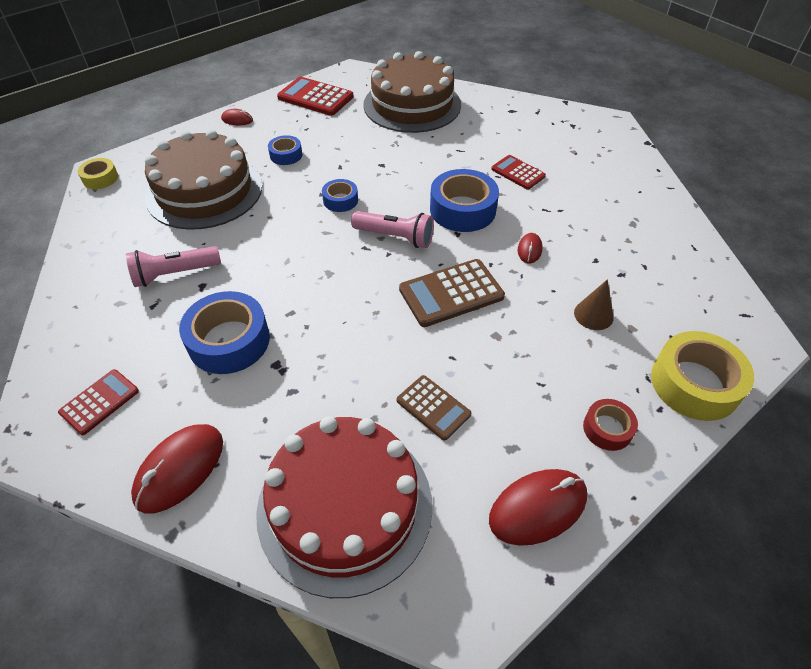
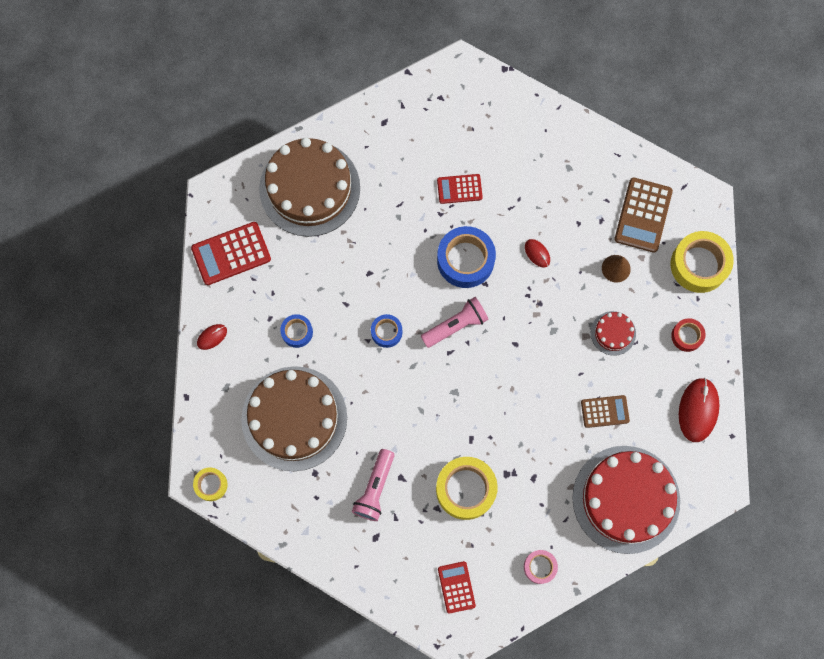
camera: 50 degrees left, 25 degrees up
(180, 469) = (539, 567): red mouse -> pink tape
(229, 341) = (465, 489): blue tape -> yellow tape
(451, 293) = (533, 333): brown calculator -> brown calculator (643, 215)
(527, 356) = (613, 333): none -> red cake

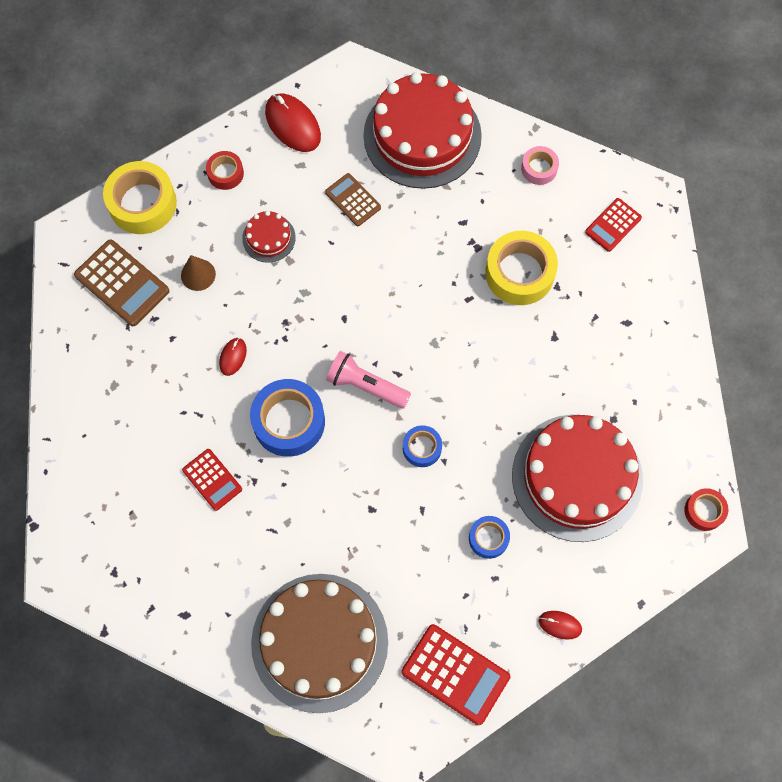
camera: 125 degrees left, 5 degrees down
(211, 485) = (704, 511): yellow tape -> red tape
(294, 418) = (577, 477): brown cake -> red cake
(375, 489) = (583, 353): pink flashlight -> none
(643, 215) = (122, 283): brown calculator -> brown calculator turned 60 degrees clockwise
(698, 410) = (293, 124): red mouse -> red mouse turned 75 degrees clockwise

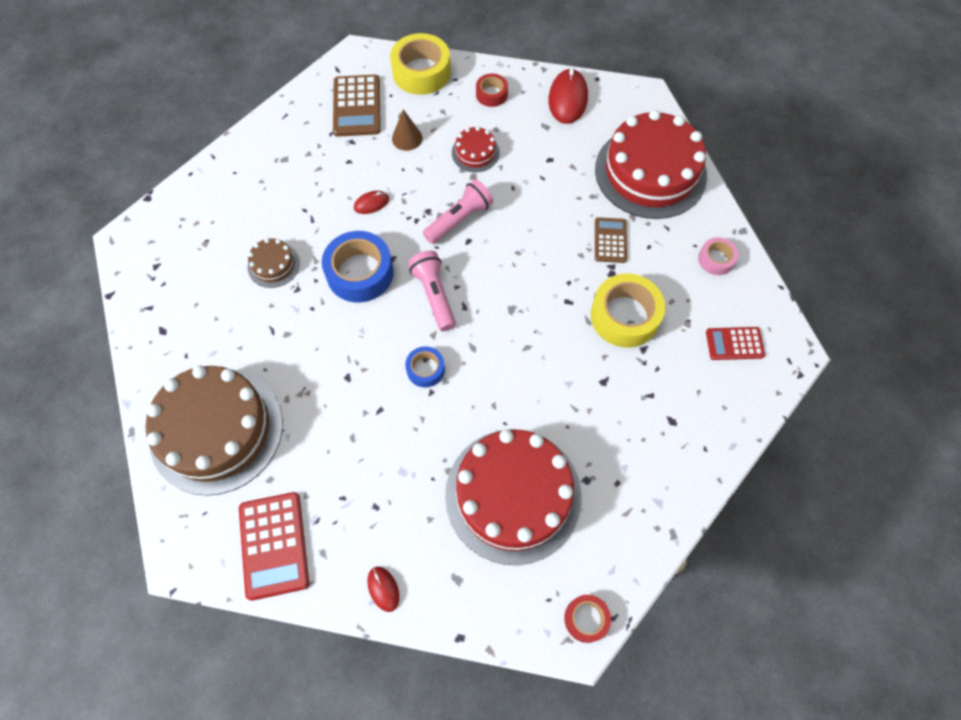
camera: 45 degrees right, 5 degrees down
(212, 480) = (273, 265): red calculator -> brown cake
(318, 307) = (459, 219): none -> pink flashlight
(353, 200) = (557, 174): brown calculator -> brown calculator (610, 240)
(488, 538) = (402, 474): blue tape -> none

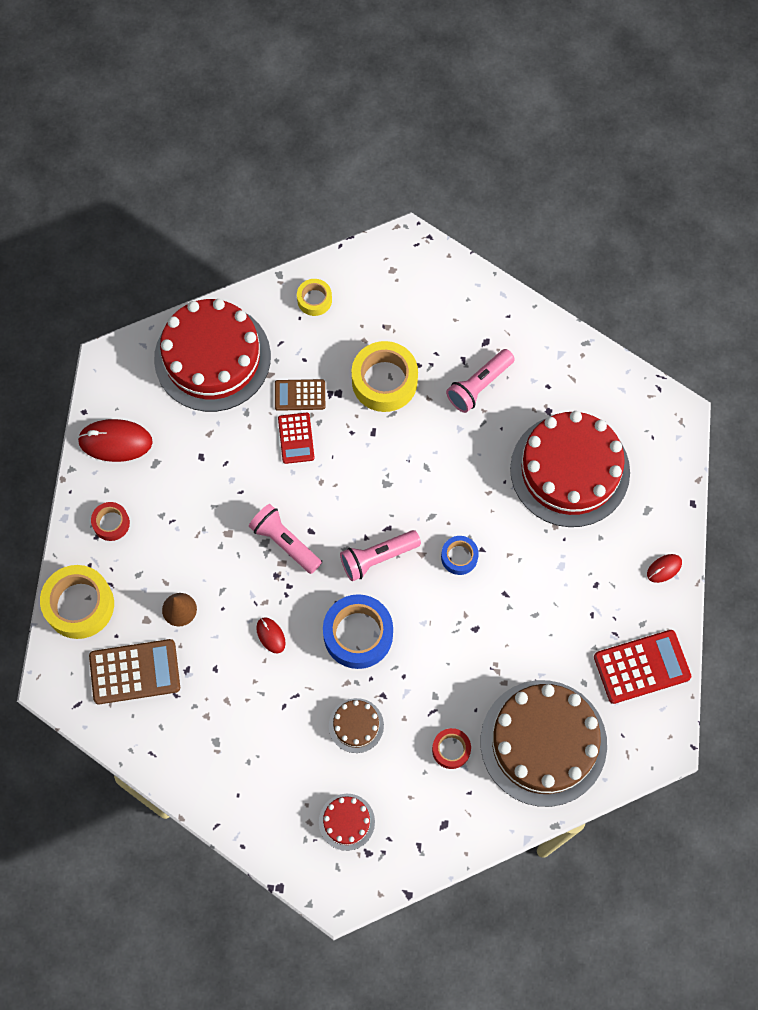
camera: 95 degrees left, 5 degrees up
(475, 152) = (196, 534): red cake -> red cake (346, 822)
(586, 619) = (663, 408): red tape -> red tape (451, 749)
(618, 408) = (479, 386): none -> pink flashlight
(716, 259) = (314, 300): pink tape -> yellow tape
(734, 343) = (404, 288): red calculator -> red calculator (296, 438)

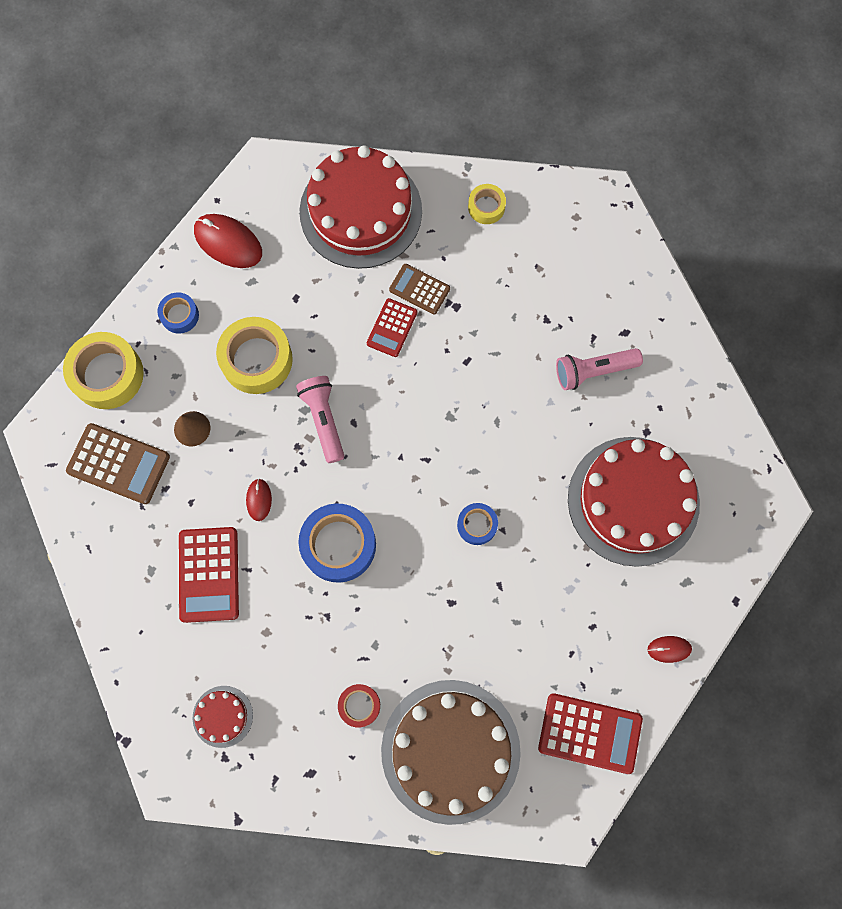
camera: 30 degrees right, 5 degrees up
(111, 523) = (180, 315): red tape -> blue tape
(266, 717) = (209, 574): none -> red calculator
(356, 725) = (285, 630): brown cake -> none
(377, 558) = (400, 483): pink flashlight -> none
(384, 381) = (506, 318): yellow tape -> yellow tape (257, 360)

